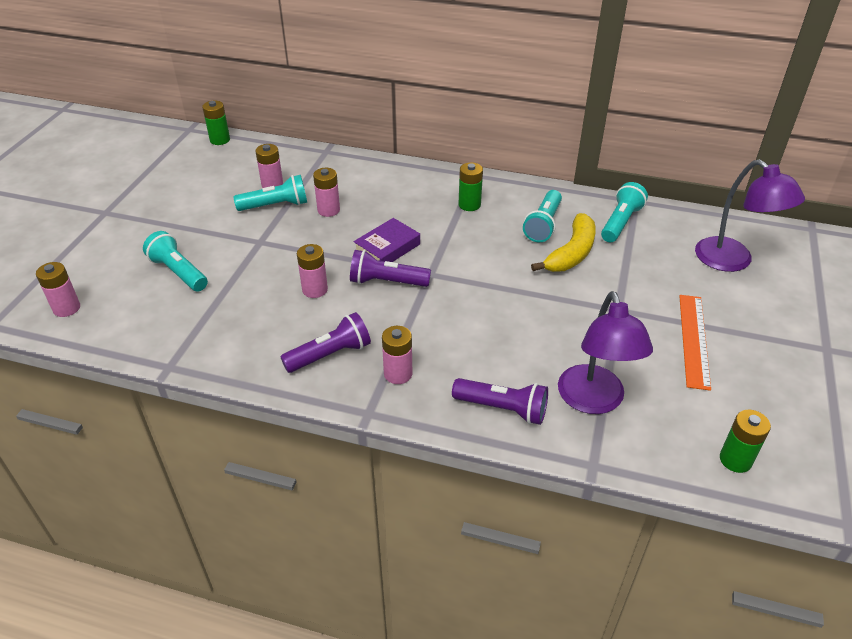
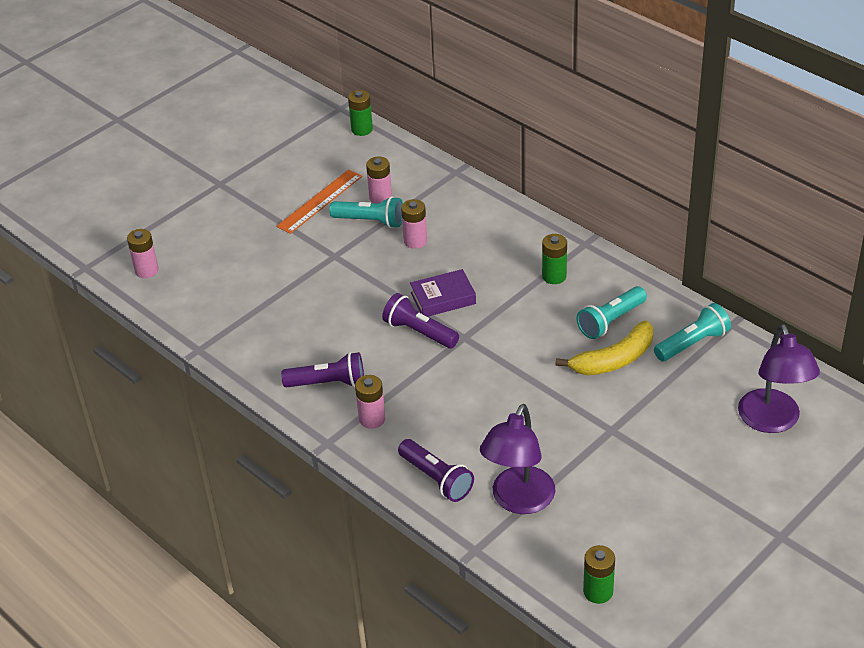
camera: 30 degrees right, 0 degrees up
(178, 272) = (249, 265): turquoise flashlight -> none
(315, 290) = (352, 319): pink battery -> none
(694, 340) = (657, 482): orange ruler -> orange ruler (319, 201)

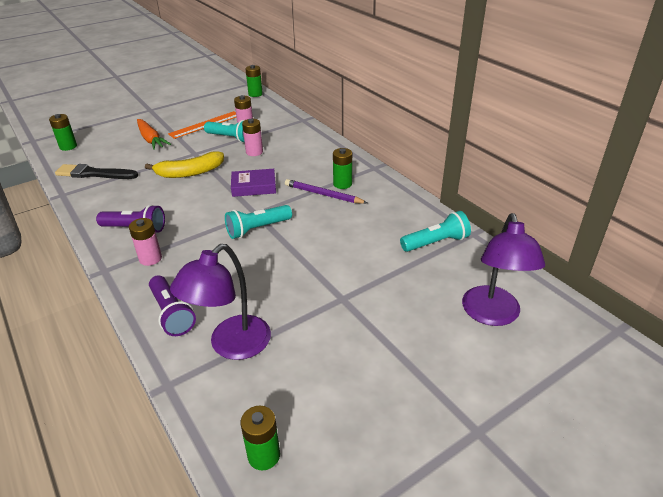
camera: 10 degrees right, 5 degrees down
(147, 270) = (68, 146): pink battery -> green battery
(218, 310) = (94, 174): none -> black brush
(257, 240) = (151, 139): none -> orange carrot
(419, 332) = (224, 205): purple flashlight -> none
(536, 296) = (323, 194): none -> purple pencil
(611, 321) = (374, 218): turquoise flashlight -> turquoise flashlight (257, 229)
(614, 360) = (366, 245): yellow banana -> yellow banana (190, 172)

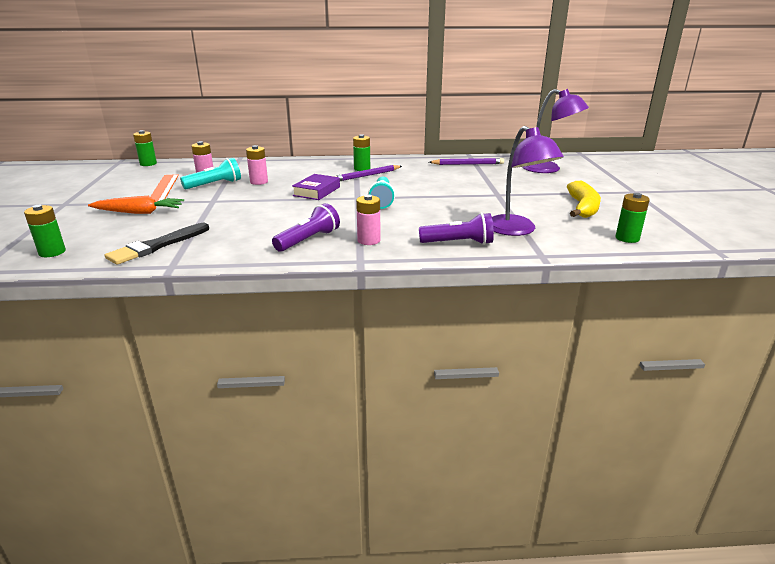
camera: 60 degrees left, 10 degrees down
(190, 172) = (246, 207): yellow banana -> yellow banana (582, 207)
(436, 242) = (468, 164): turquoise flashlight -> purple pencil

